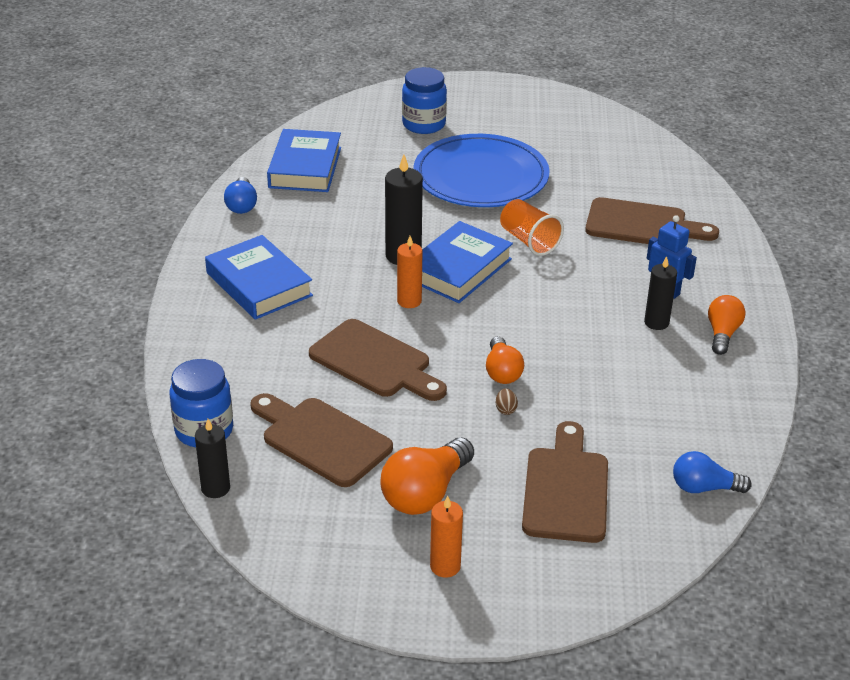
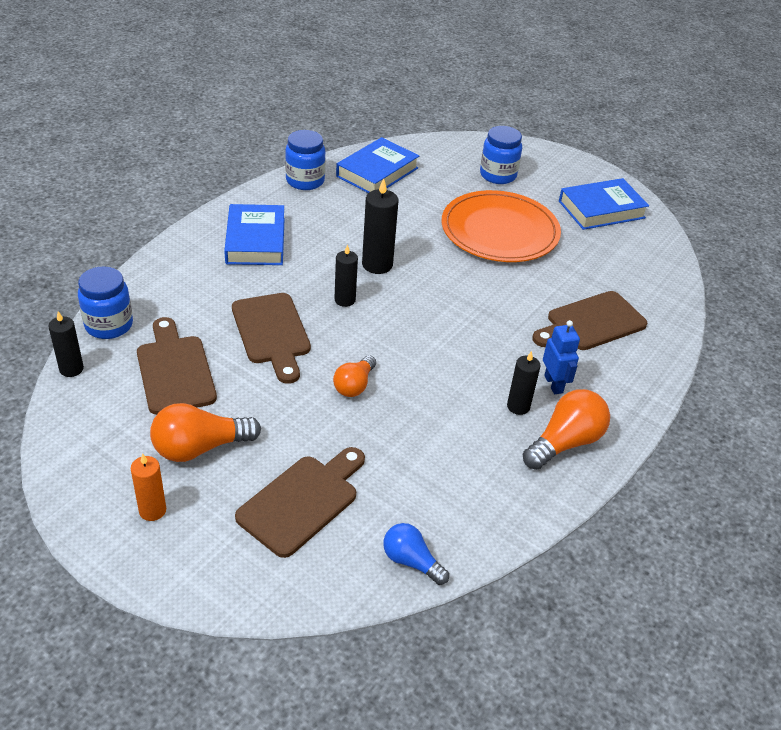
camera: 30 degrees right, 5 degrees up
(242, 205) = (305, 181): blue light bulb -> blue jar
(409, 301) = (345, 300): orange candle -> black candle
(458, 269) = (407, 293): blue book -> blue book (601, 209)
(481, 176) = (499, 231): blue plate -> orange plate
(505, 409) = (325, 415): brown egg -> none
(529, 241) = (484, 295): orange cup -> none
(642, 225) = (591, 323): brown cutting board -> brown cutting board turned 105 degrees clockwise
(722, 334) = (565, 443): orange light bulb -> orange light bulb, size x1.56

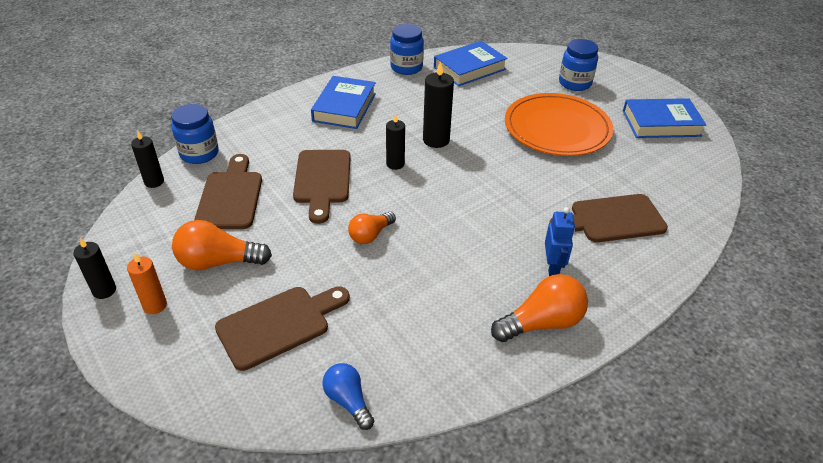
camera: 20 degrees right, 0 degrees up
(518, 406) = (510, 281): black candle -> black candle (104, 290)

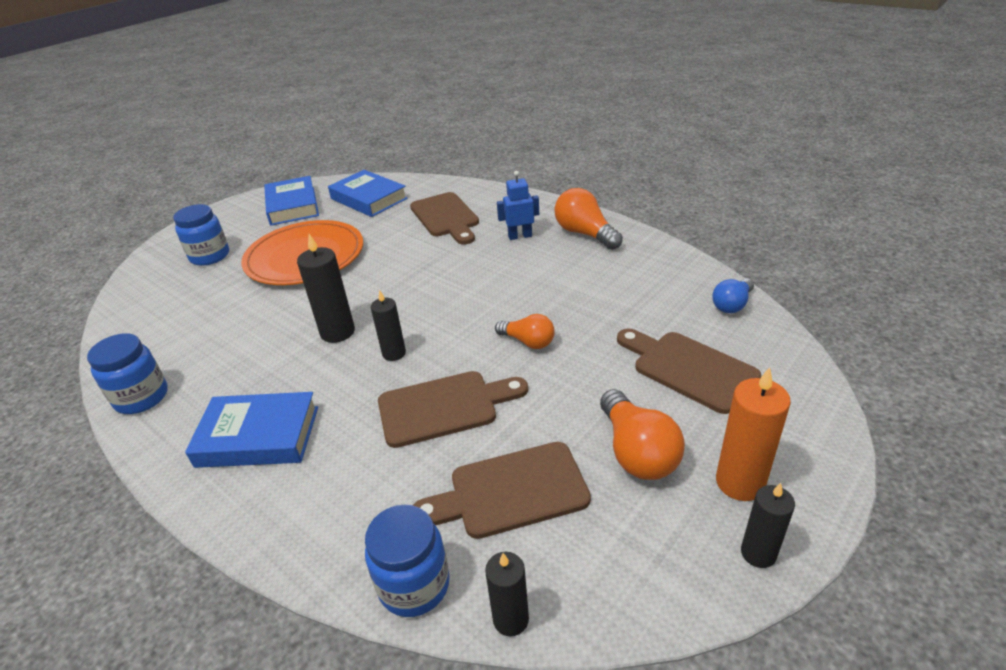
camera: 100 degrees left, 5 degrees down
(155, 305) = (740, 482): orange candle -> orange candle, size x1.53
(469, 68) = (157, 336): blue book -> blue book (369, 199)

